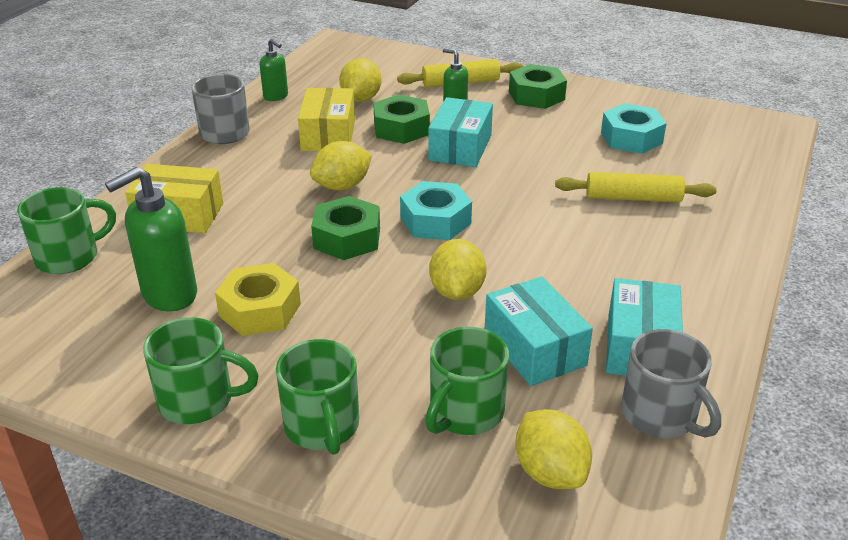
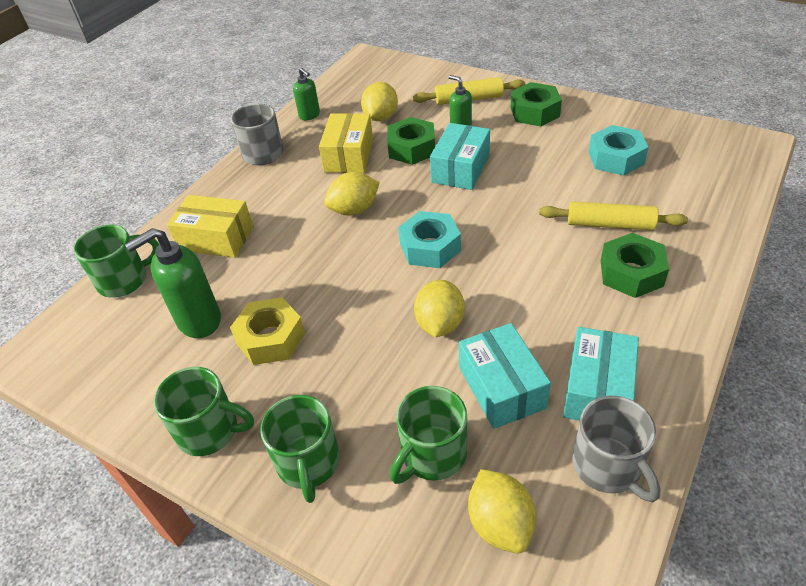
camera: 10 degrees right, 10 degrees up
(347, 238) = (352, 265): green nut -> green nut (631, 273)

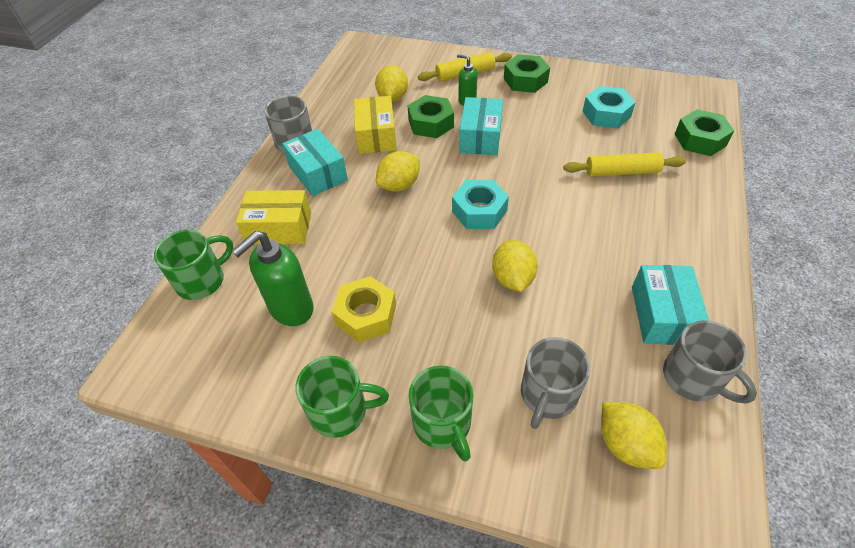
camera: 15 degrees left, 5 degrees up
(309, 115) = (326, 102): green soap dispenser -> none
(432, 454) = (548, 395): green mug -> grey mug
(501, 387) = (584, 326): turquoise box -> turquoise box (317, 173)
(631, 273) = (653, 211): green nut -> green nut (700, 139)

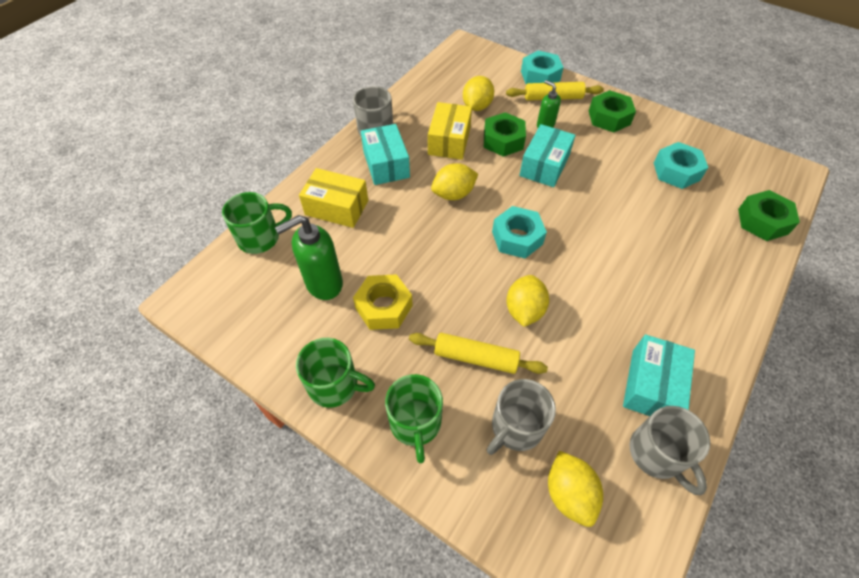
camera: 15 degrees right, 5 degrees up
(445, 57) = (540, 76): none -> turquoise nut
(621, 172) = (668, 234): yellow rolling pin -> yellow rolling pin (476, 357)

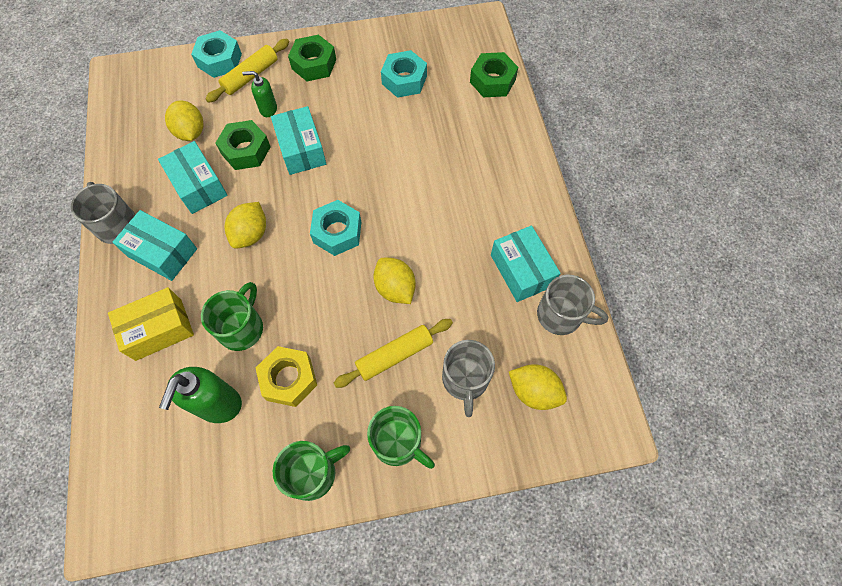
camera: 45 degrees left, 10 degrees up
(260, 237) = (115, 416): green mug -> green mug (242, 328)
(449, 141) = (198, 186): yellow box -> turquoise box

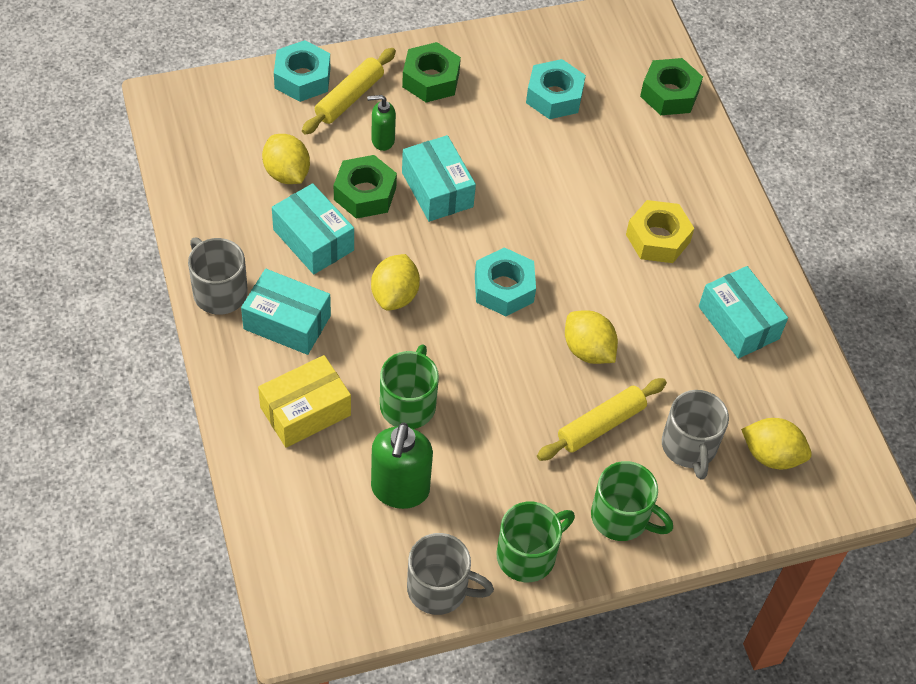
camera: 10 degrees left, 10 degrees down
(289, 379) = (478, 457): yellow nut -> yellow nut (657, 238)
(561, 315) = (792, 371): grey mug -> grey mug (439, 589)

